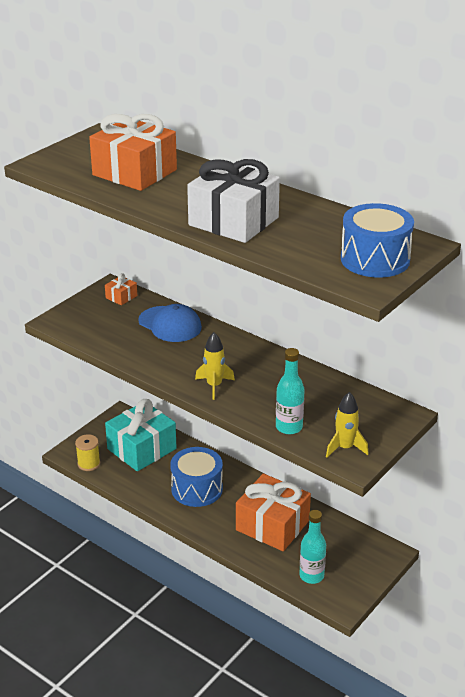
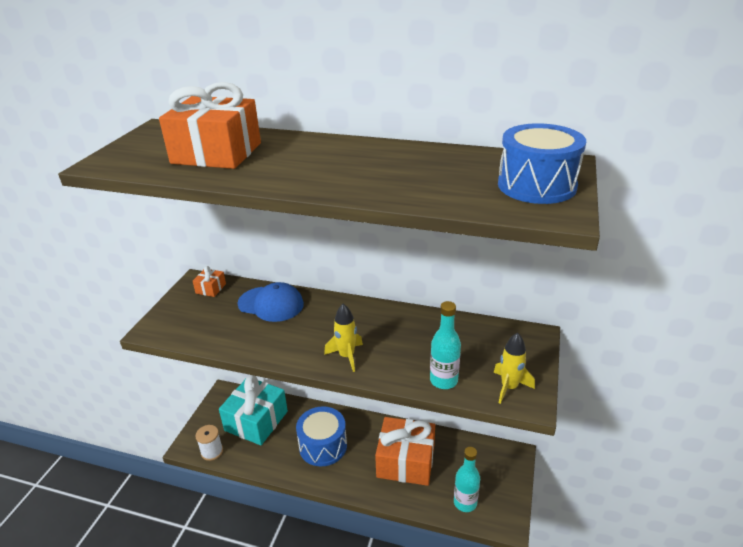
camera: 20 degrees left, 0 degrees up
(89, 464) = (212, 451): yellow spool -> white spool
(233, 221) = (358, 179): white gift -> none

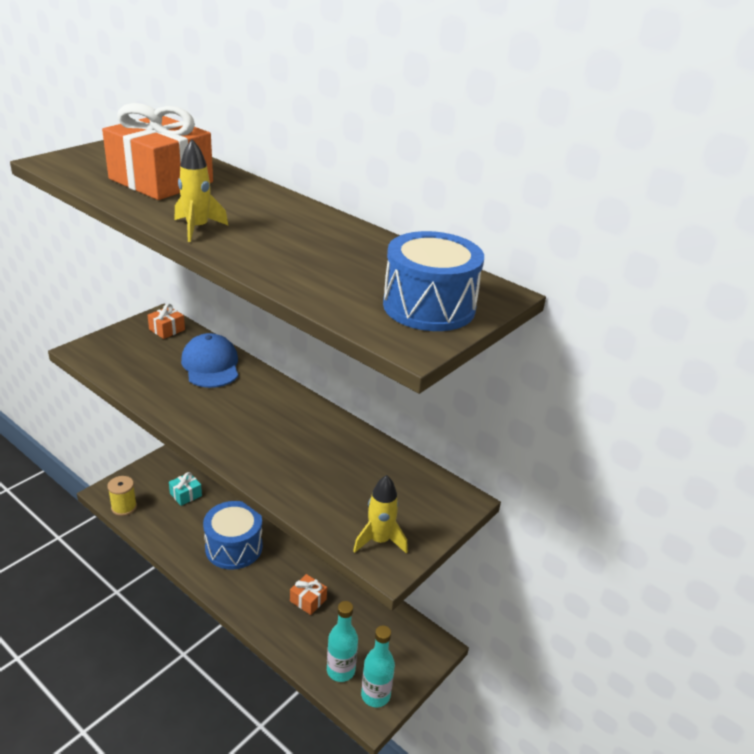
camera: 20 degrees right, 0 degrees up
(212, 451) = (124, 507): white spool -> yellow spool
(256, 421) = (185, 494): turquoise gift -> turquoise gift, size x0.43
(271, 304) = (211, 365): blue cap -> blue cap turned 150 degrees counterclockwise
(346, 356) = (240, 444): yellow rocket -> yellow rocket (197, 228)
(405, 461) = (308, 600): orange gift -> orange gift, size x0.43
(443, 380) = (316, 506): turquoise bottle -> turquoise bottle (375, 695)

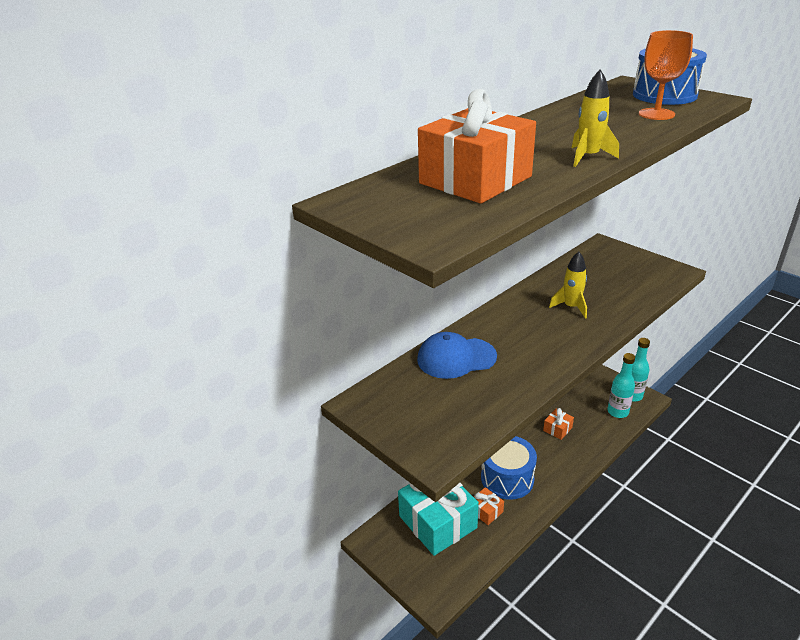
camera: 80 degrees left, 0 degrees up
(124, 507) = (459, 576): yellow spool -> none
(167, 329) = (386, 395): orange gift -> orange gift (486, 511)
(185, 494) = (437, 522): turquoise gift -> turquoise gift, size x2.31
(338, 286) = (656, 114): none -> orange goblet
(379, 540) = (657, 273): yellow rocket -> yellow rocket (571, 307)

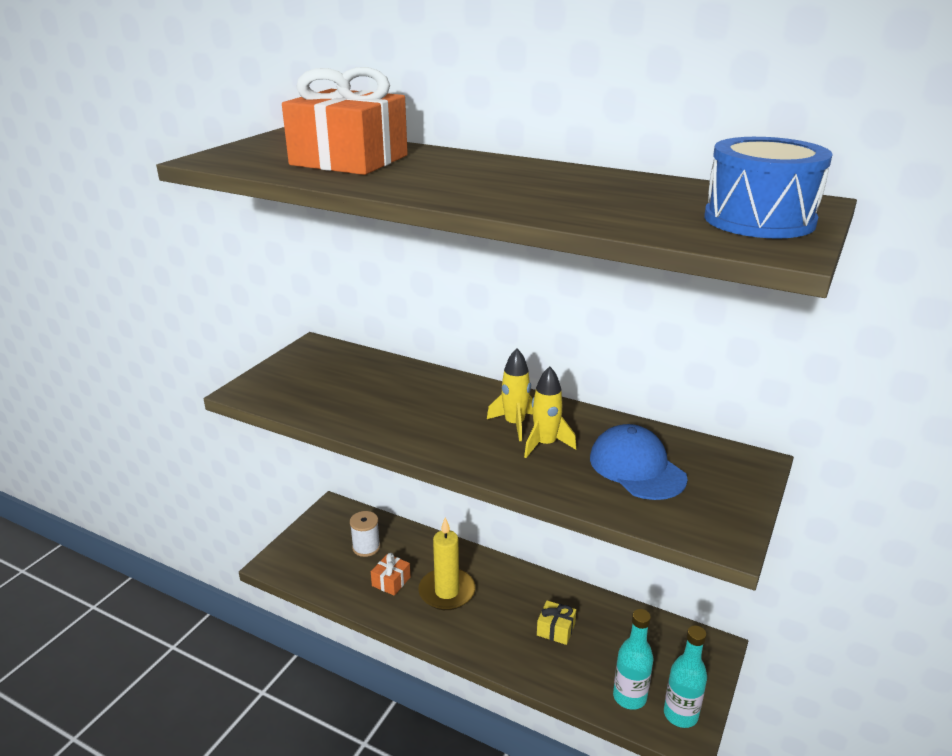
camera: 70 degrees right, 5 degrees down
(437, 522) = (366, 547): turquoise gift -> white spool
(456, 358) = (400, 381): blue cap -> blue cap (637, 468)
(507, 478) = (447, 592): blue drum -> yellow candle
(557, 429) = (556, 629): orange gift -> yellow gift
(588, 157) = (436, 191): yellow rocket -> yellow rocket (514, 424)
(656, 114) = (645, 216): orange goblet -> none

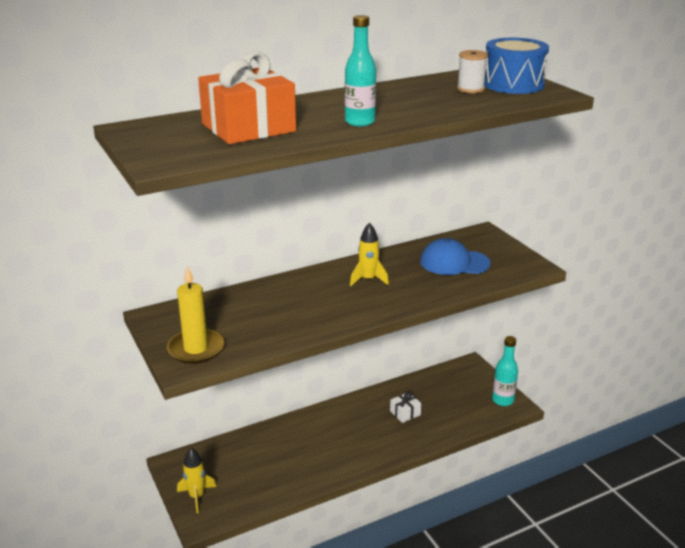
camera: 55 degrees left, 0 degrees up
(366, 547) = (240, 463): white spool -> white spool (470, 89)
(391, 581) = (289, 465): orange gift -> none
(447, 592) = (327, 443): yellow candle -> yellow candle (196, 349)
(545, 444) = (401, 278): yellow rocket -> yellow rocket (197, 496)
(556, 629) = (405, 413): yellow gift -> white gift
(629, 697) = (477, 411): turquoise bottle -> turquoise bottle (360, 122)

